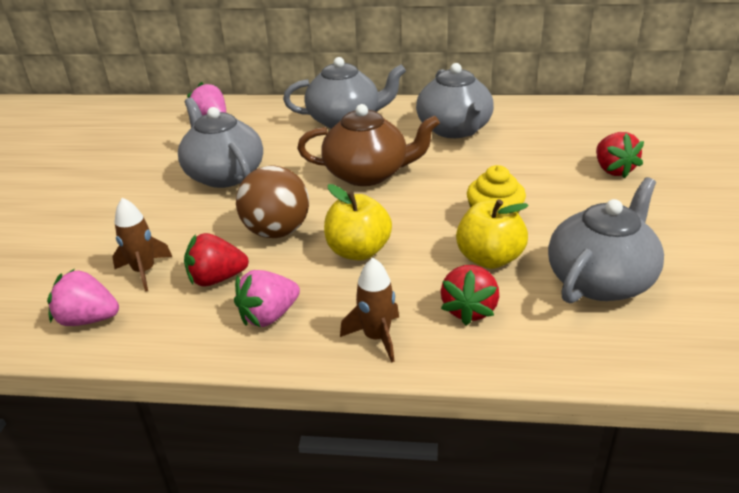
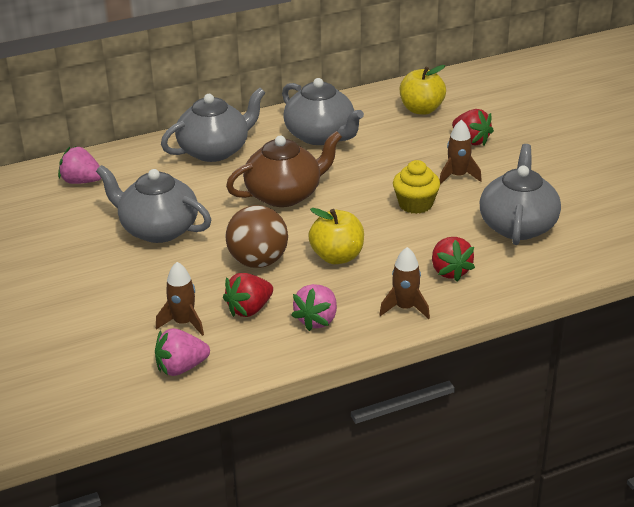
camera: 30 degrees left, 0 degrees up
(489, 258) = (435, 233): yellow apple -> yellow apple (421, 109)
(568, 203) = (458, 176): none -> brown rocket

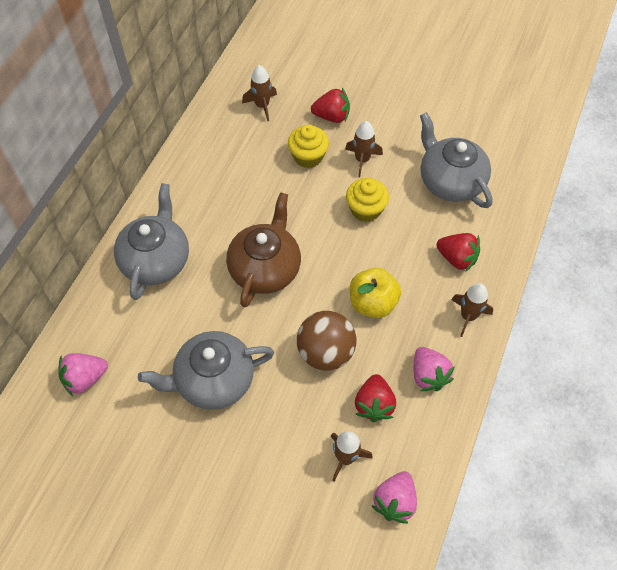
camera: 45 degrees left, 25 degrees up
(321, 136) = (220, 185): grey teapot -> none
(414, 153) = (308, 156): none -> yellow cupcake
(421, 109) = (262, 106): yellow apple -> brown rocket

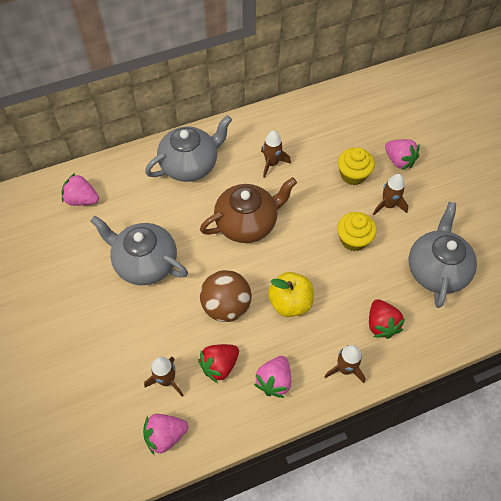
camera: 45 degrees right, 0 degrees up
(262, 106) = (358, 119): brown rocket -> brown rocket (272, 163)
(332, 116) = (399, 161): red strawberry -> pink strawberry

